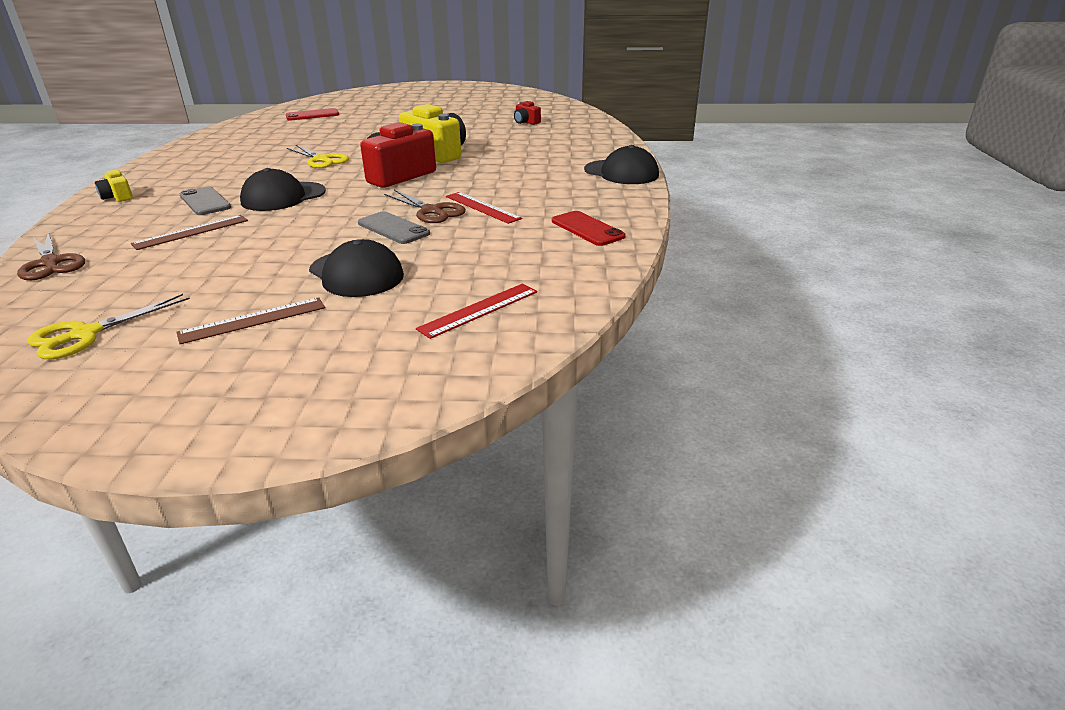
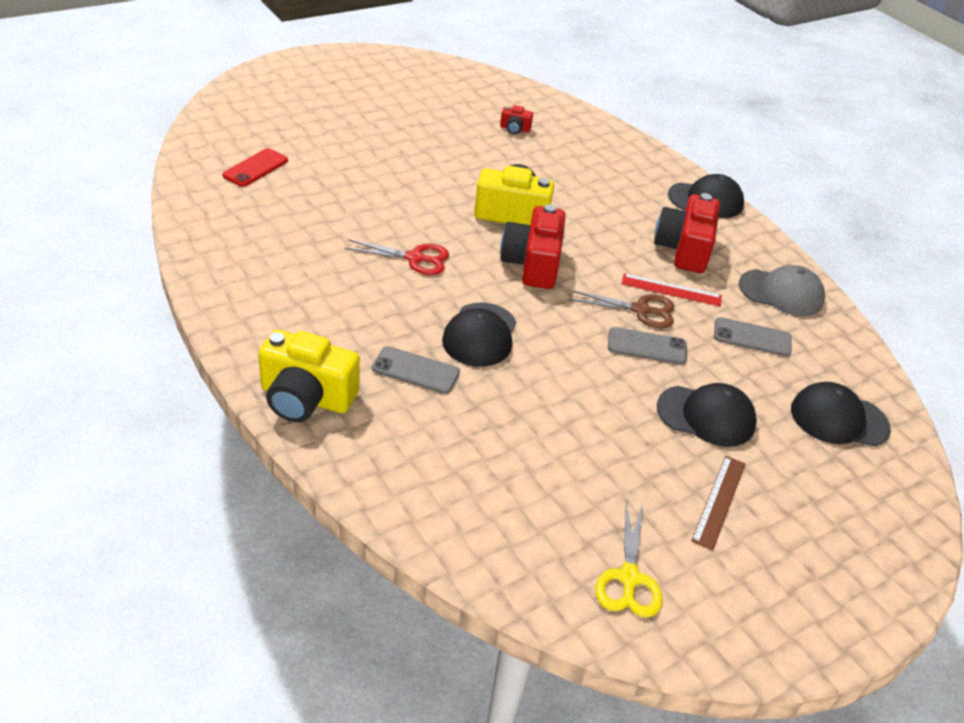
camera: 40 degrees left, 10 degrees up
(51, 263) = (434, 519): brown scissors -> none
(118, 197) = (306, 398): yellow camera -> yellow camera, size x2.12
(191, 232) = (485, 420): brown ruler -> none
(321, 160) = (415, 258): yellow scissors -> red scissors
(479, 310) = (839, 419): red ruler -> black cap
(500, 245) = (752, 337): none -> grey phone
(542, 191) = (683, 249): none -> red camera
(587, 229) = (781, 293): red phone -> grey cap

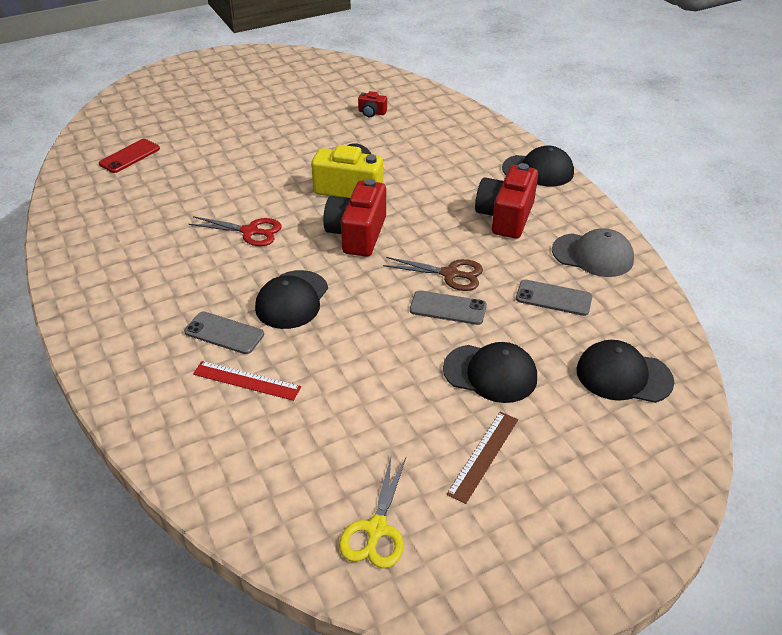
camera: 10 degrees right, 0 degrees up
(306, 398) = (119, 359): yellow camera -> none
(671, 290) = (484, 255): red ruler -> red ruler (246, 380)

